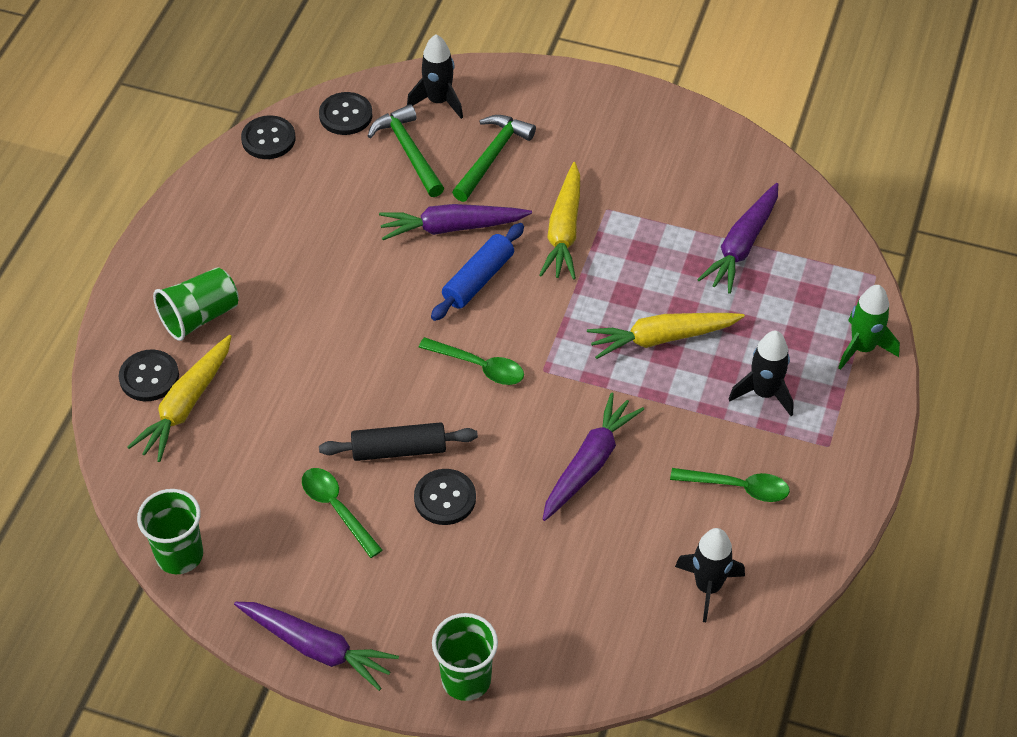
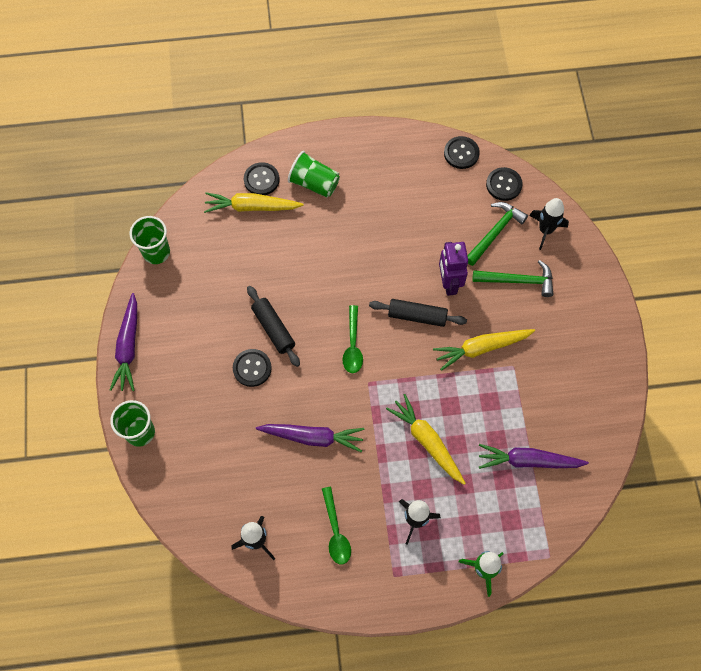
camera: 65 degrees right, 15 degrees up
(336, 509) = (219, 315): green spoon -> none
(452, 228) = (449, 283): purple carrot -> purple robot
(478, 279) = (417, 316): blue rolling pin -> black rolling pin

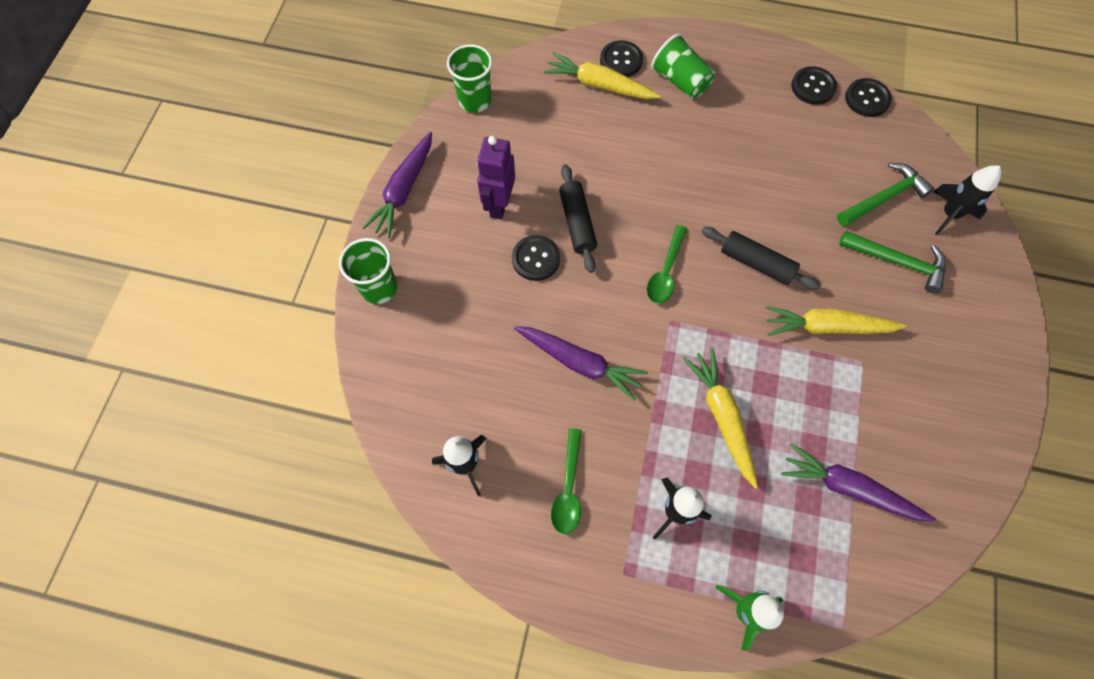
camera: 20 degrees right, 0 degrees up
(449, 283) = (808, 238): purple robot -> purple robot (499, 204)
(504, 185) = (910, 148): black button -> black button (813, 87)

